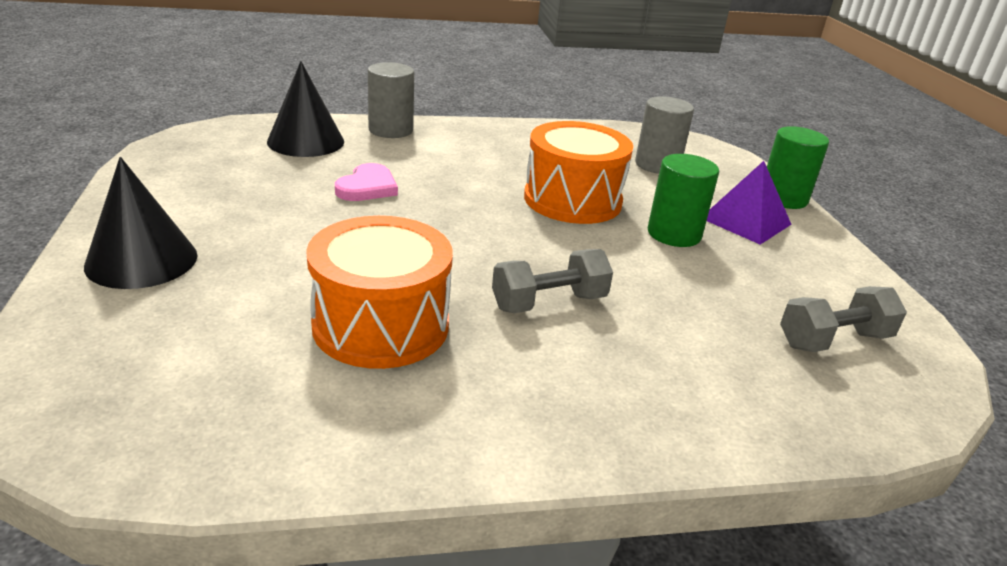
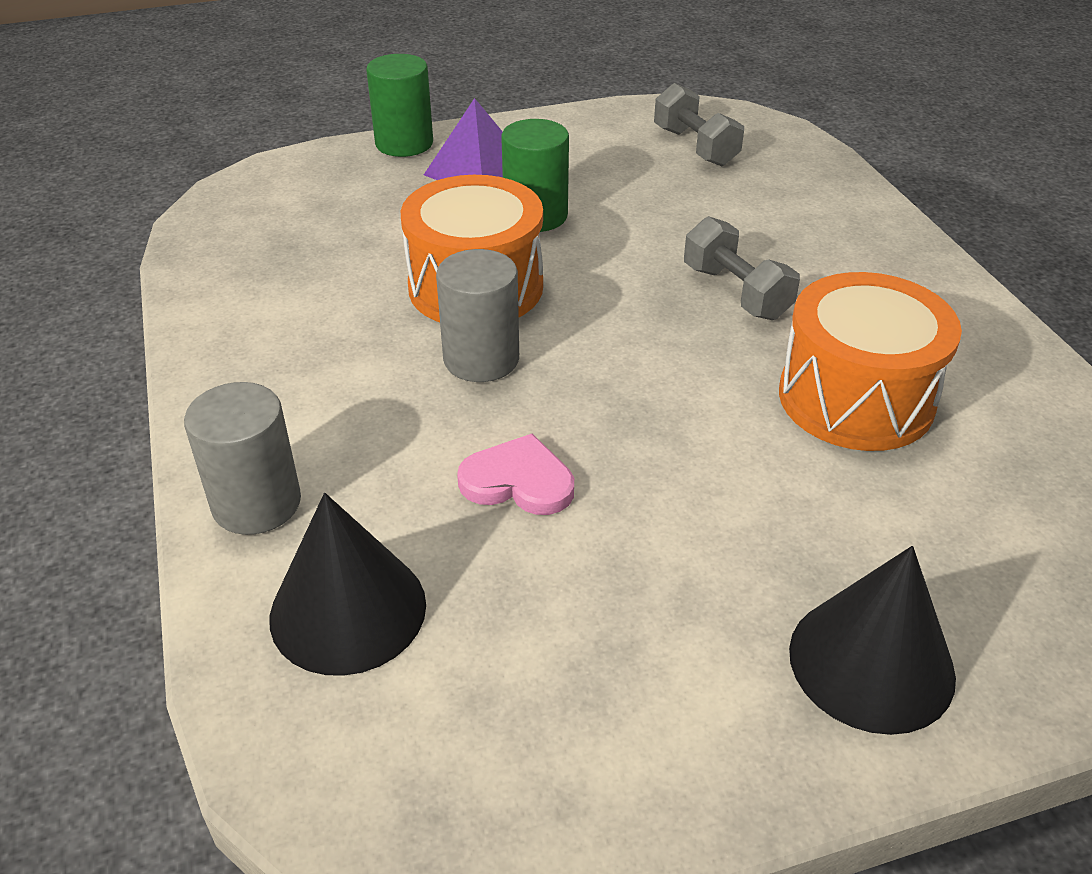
camera: 95 degrees left, 10 degrees up
(657, 165) = (331, 222): grey cylinder -> grey cylinder (481, 359)

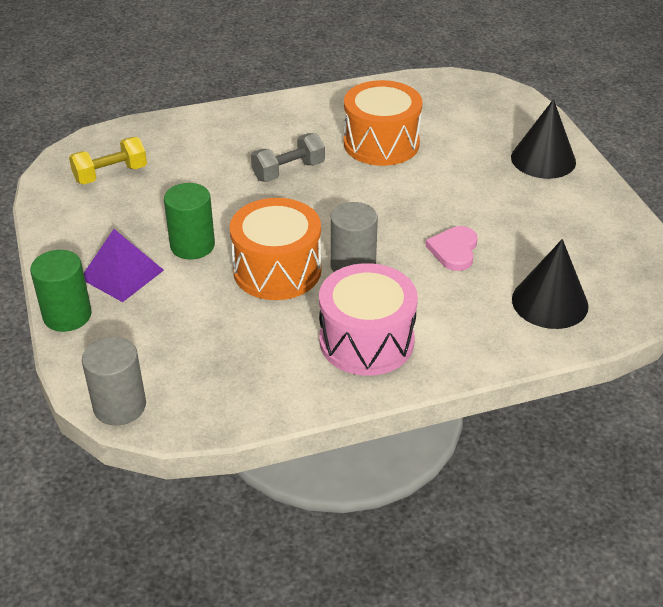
camera: 90 degrees left, 0 degrees up
(256, 503) = (484, 344): grey cylinder -> grey cylinder (120, 406)
(300, 371) = (366, 341): none -> pink drum
(695, 147) = (110, 174): grey dumbbell -> yellow dumbbell

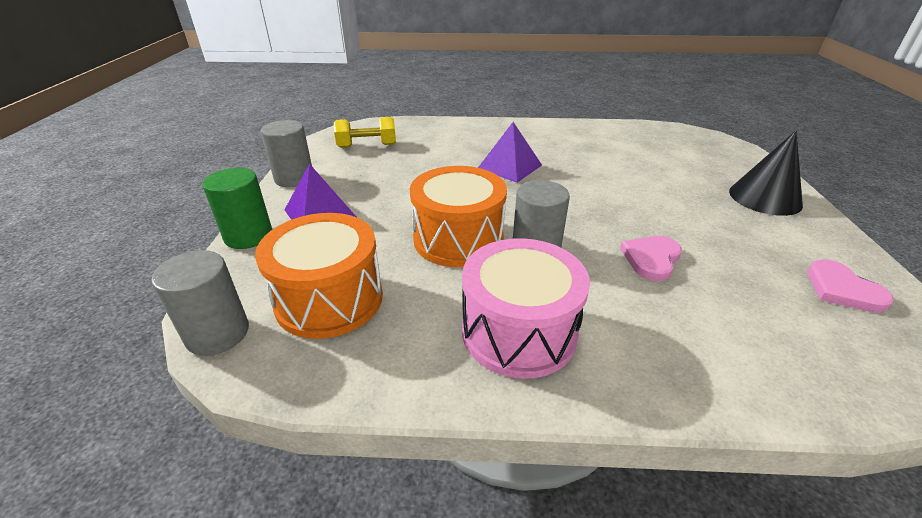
camera: 20 degrees right, 5 degrees down
(59, 238) = (294, 178): none -> grey cylinder
(192, 246) = (394, 204): green cylinder -> none
(288, 171) = (510, 166): grey dumbbell -> purple pyramid
(381, 143) = (601, 161): orange drum -> orange drum (329, 299)
(549, 302) = (767, 343): black cone -> none
(603, 243) = (842, 289): none -> pink heart

